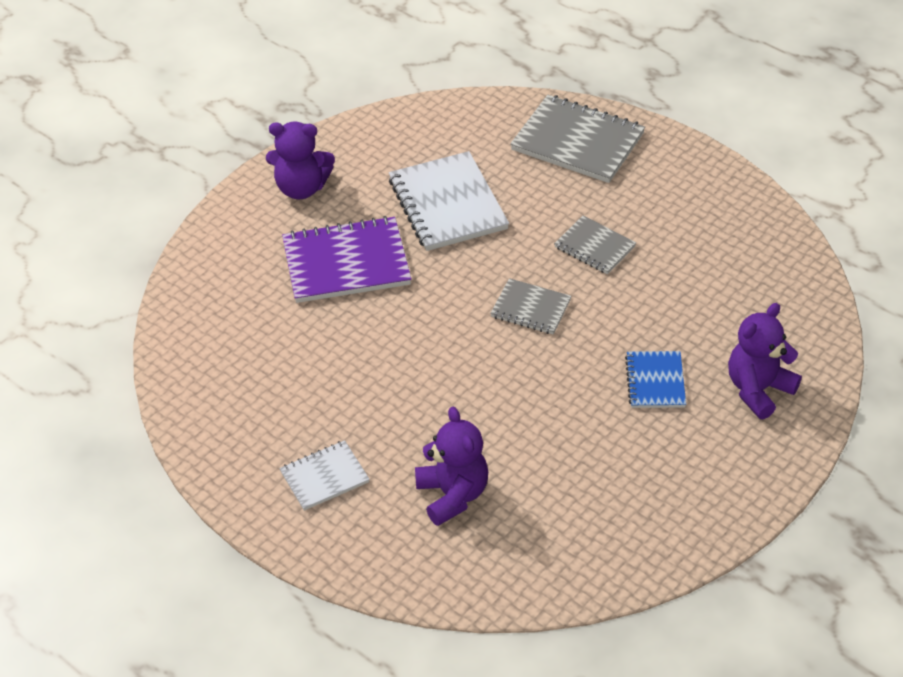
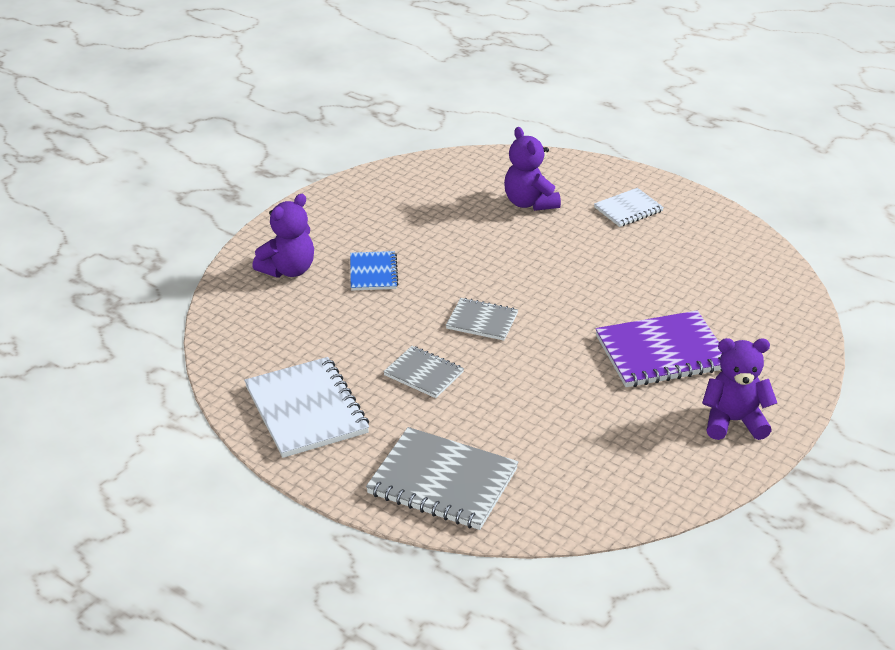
camera: 175 degrees right, 10 degrees down
(447, 204) = (576, 409): white notebook -> white notebook (306, 410)

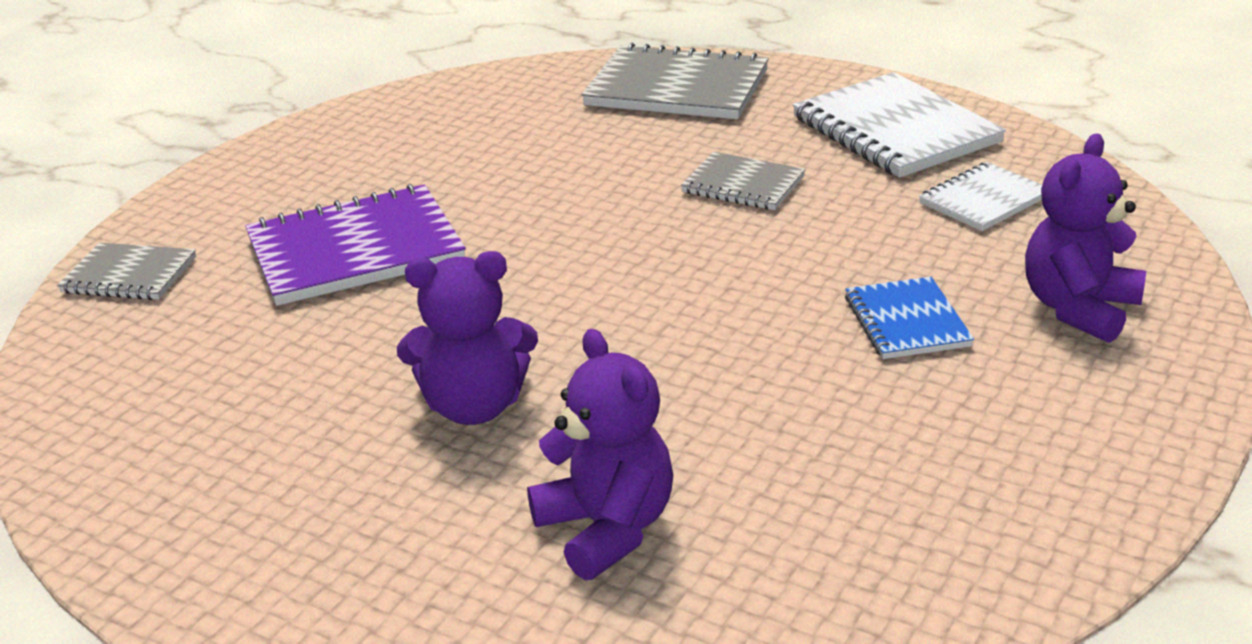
camera: 175 degrees right, 5 degrees down
(482, 321) = (668, 263): grey notebook -> grey notebook (129, 275)
(628, 209) = (354, 537): white notebook -> white notebook (984, 200)
(734, 421) = (273, 180): purple teddy bear -> purple teddy bear (474, 406)

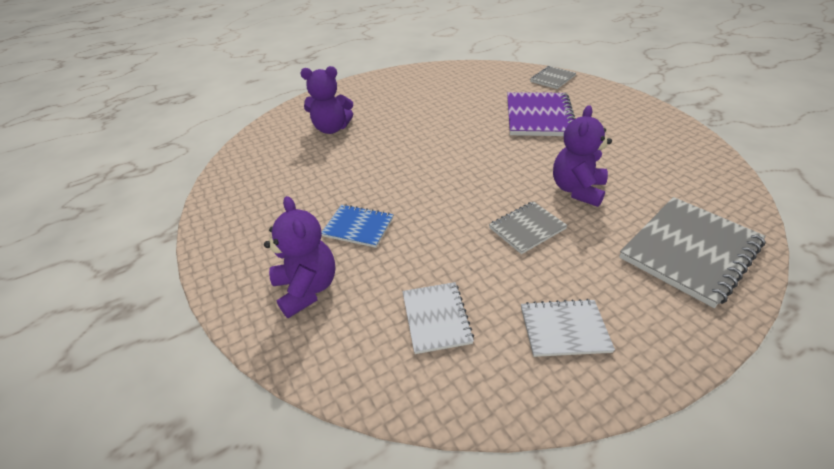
camera: 120 degrees right, 10 degrees up
(474, 406) = (412, 121): purple teddy bear -> purple teddy bear (577, 190)
(895, 130) = (564, 329): white notebook -> white notebook, size x0.56

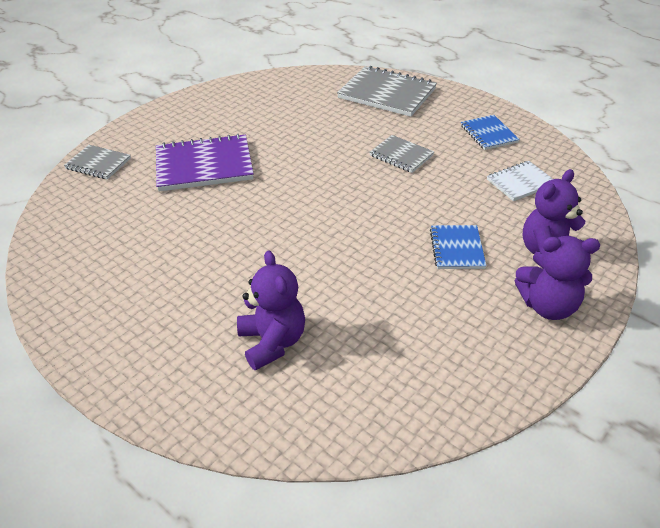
camera: 110 degrees left, 0 degrees up
(564, 329) = (488, 134): white notebook -> blue notebook
(577, 190) = (336, 136): purple teddy bear -> purple teddy bear (548, 306)

